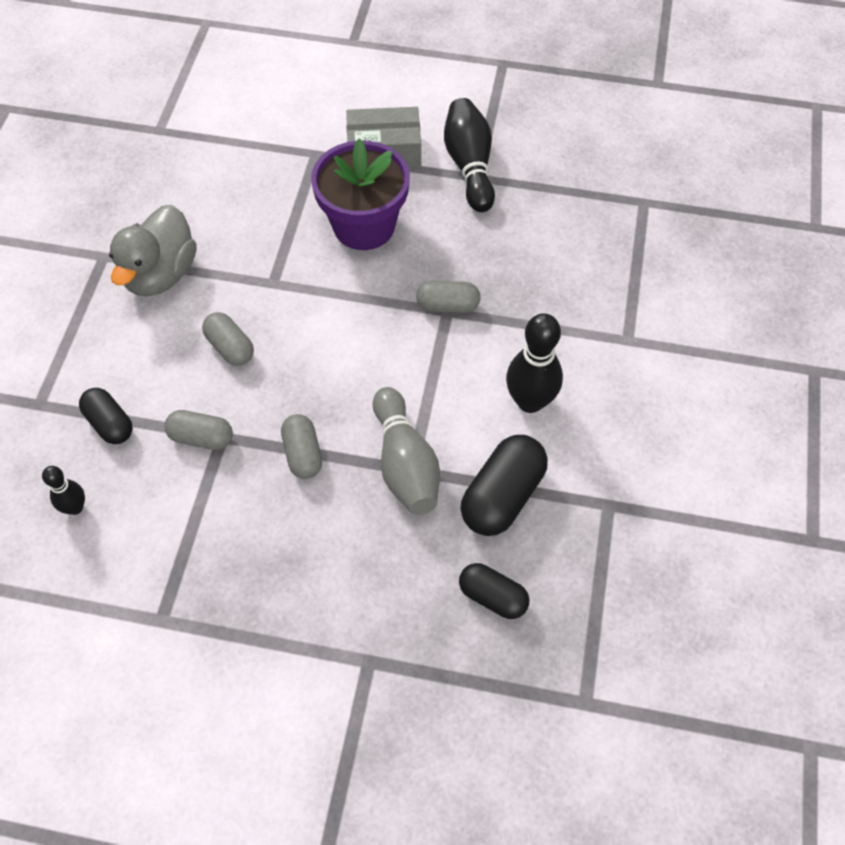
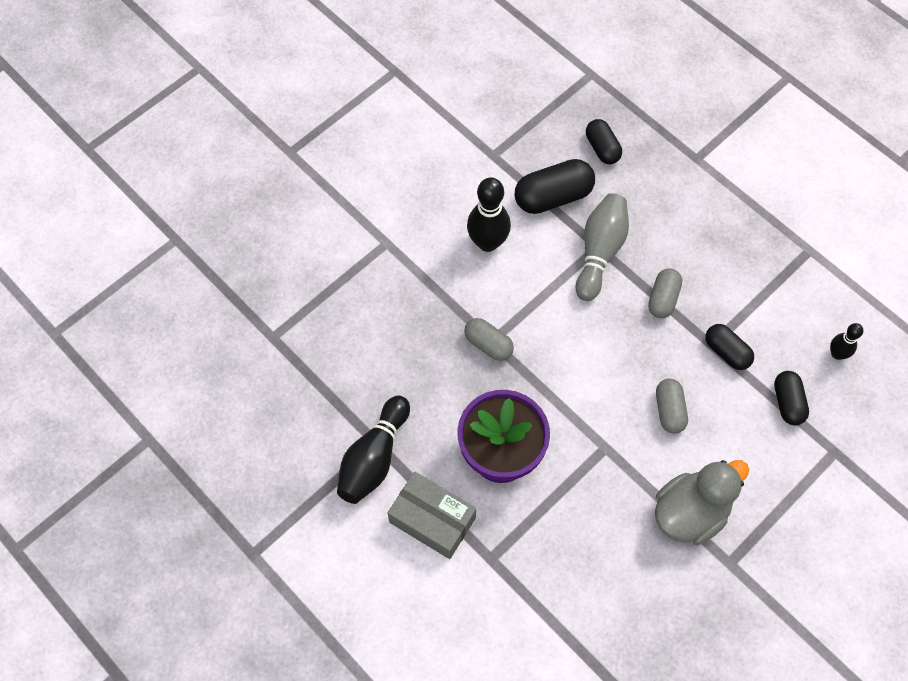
camera: 145 degrees left, 5 degrees up
(201, 437) = (726, 352): grey capsule -> black capsule

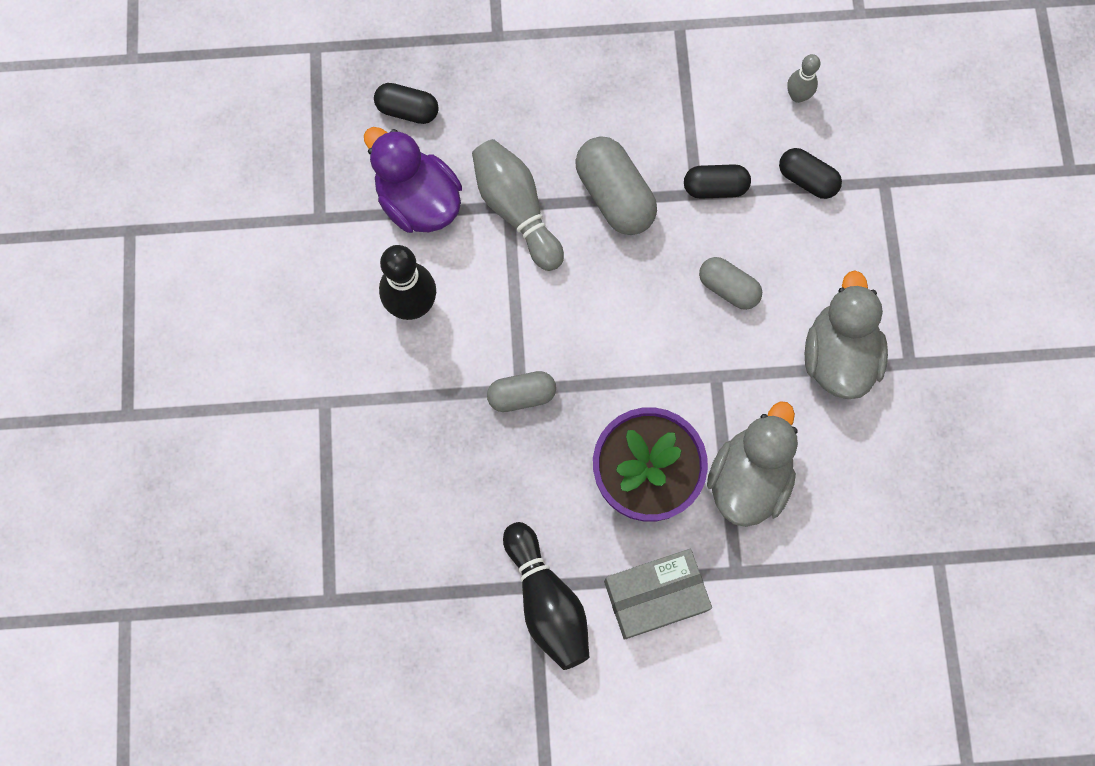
camera: 50 degrees left, 10 degrees up
(553, 197) = (418, 201): black capsule -> purple duck
(557, 519) = (748, 478): none -> grey duck
(663, 299) = (614, 196): grey capsule -> grey capsule, size x1.61
(837, 354) = (797, 96): black bowling pin -> grey bowling pin

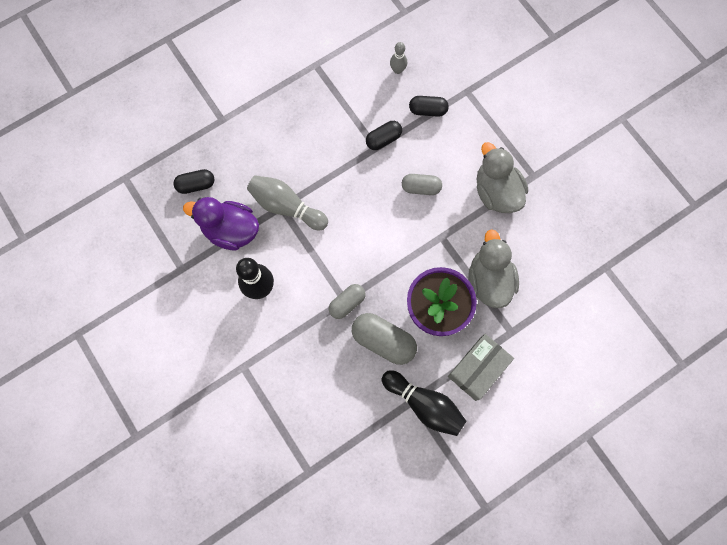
camera: 30 degrees left, 0 degrees up
(614, 196) = (334, 171): grey capsule -> grey capsule (383, 341)

